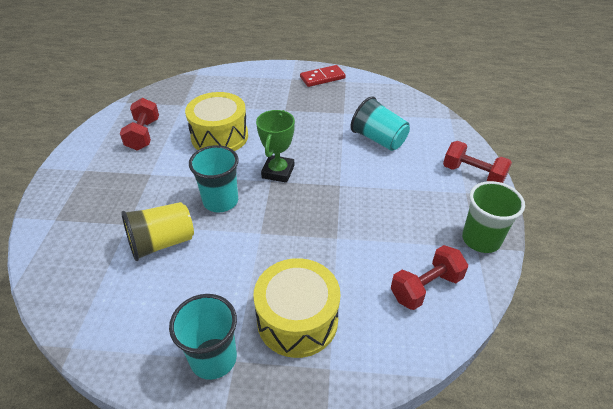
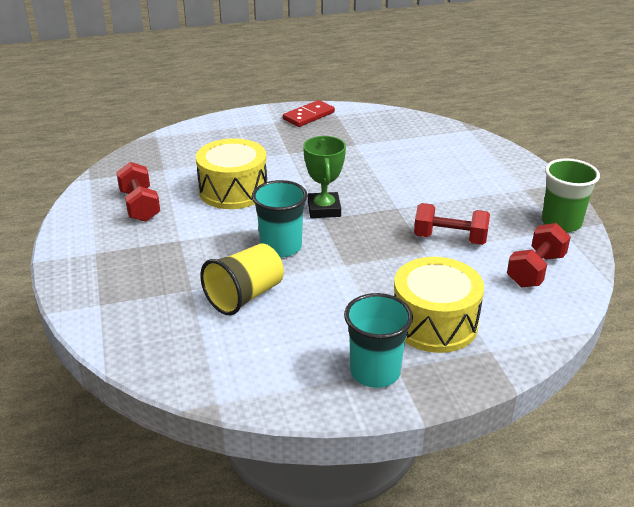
camera: 20 degrees left, 10 degrees down
(378, 139) = (409, 161): turquoise cup -> none
(473, 174) = (521, 173): red dumbbell -> red dumbbell (450, 239)

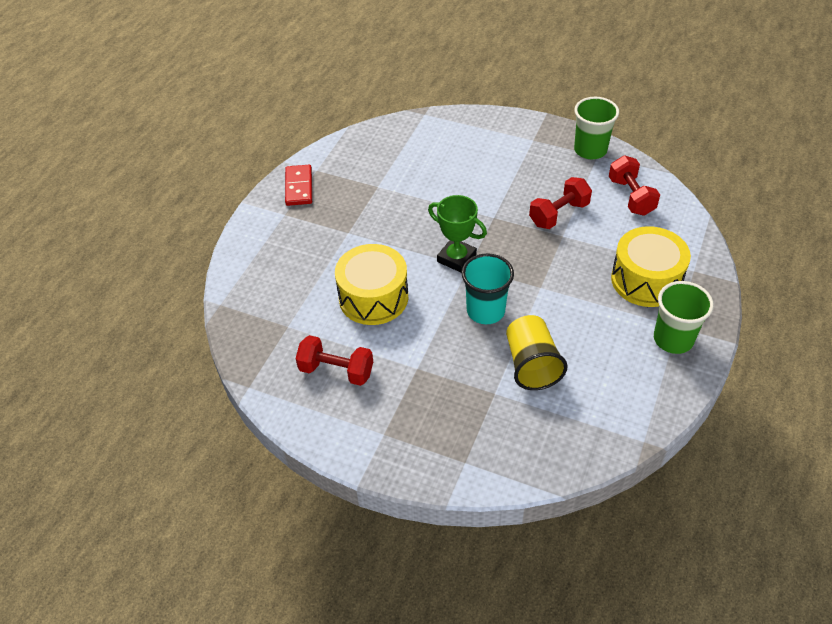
camera: 50 degrees left, 15 degrees up
(375, 372) = (673, 339): turquoise cup -> green cup

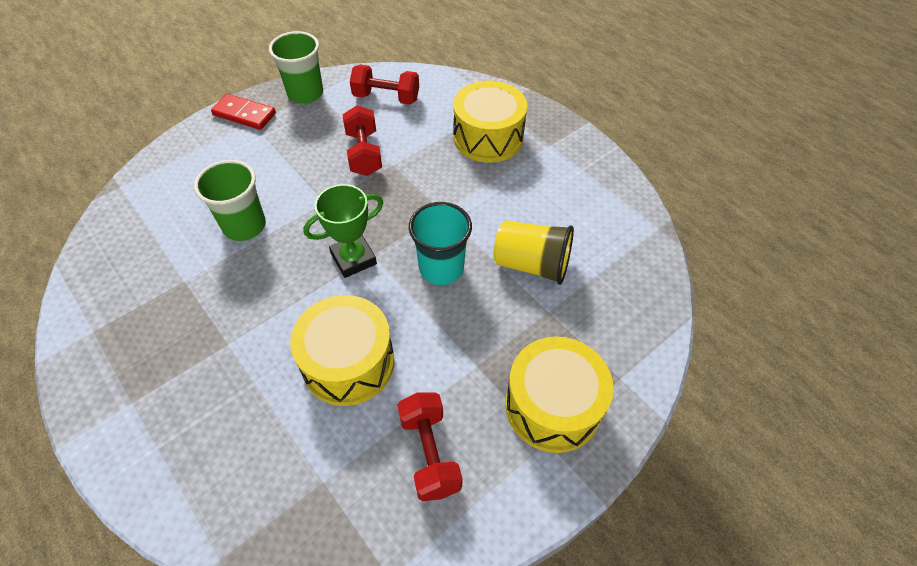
camera: 65 degrees left, 5 degrees up
(299, 187) = (101, 365): red domino -> red domino (244, 114)
(336, 371) = (430, 453): red dumbbell -> red dumbbell turned 60 degrees counterclockwise
(414, 426) = (553, 406): none -> yellow drum
(673, 339) = (563, 154): green cup -> green cup (244, 226)

